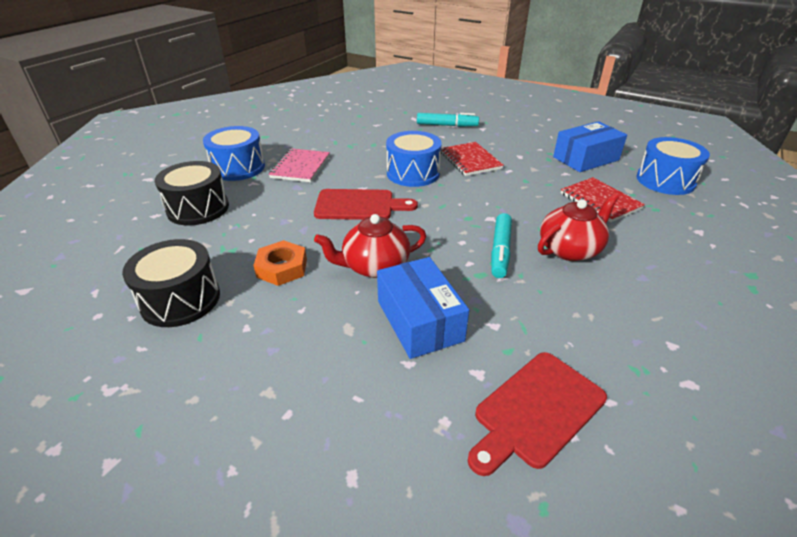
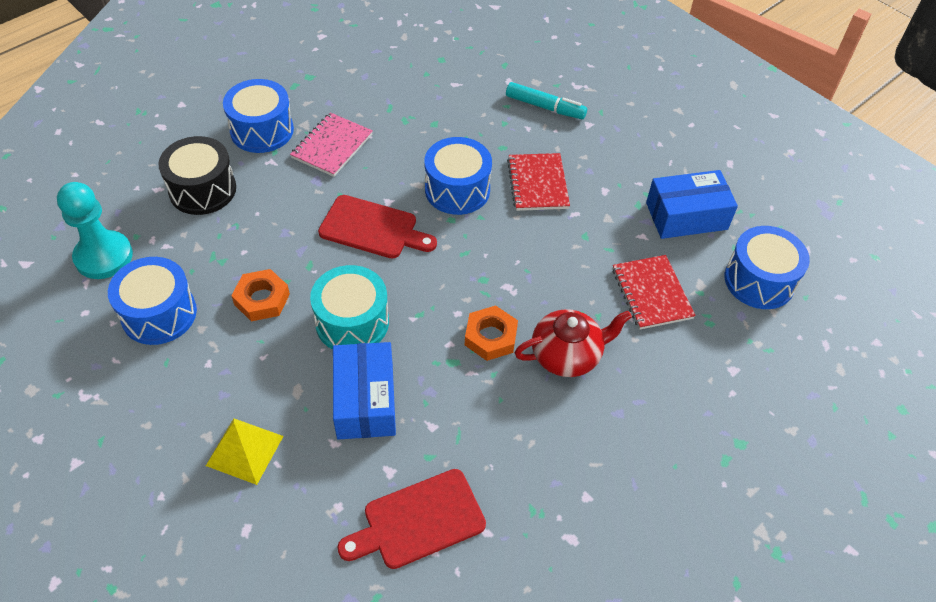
camera: 15 degrees right, 15 degrees up
(110, 269) = (103, 256): none -> turquoise pawn
(180, 300) = (159, 314): black drum -> blue drum
(316, 394) = (245, 450): none -> yellow pyramid
(374, 266) = (352, 322): red teapot -> turquoise drum
(500, 251) = (490, 337): turquoise marker -> orange nut

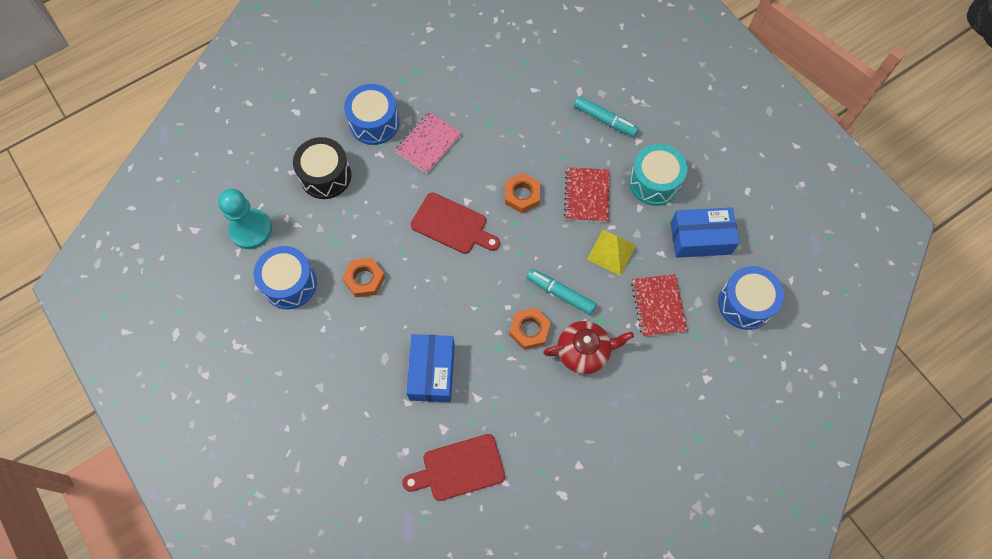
camera: 10 degrees right, 15 degrees up
(245, 450) = (345, 401): yellow pyramid -> yellow pyramid (611, 252)
(352, 322) = (429, 306): turquoise drum -> turquoise drum (654, 182)
(457, 190) = (522, 195): blue drum -> orange nut
(524, 291) = (560, 293): none -> turquoise marker

